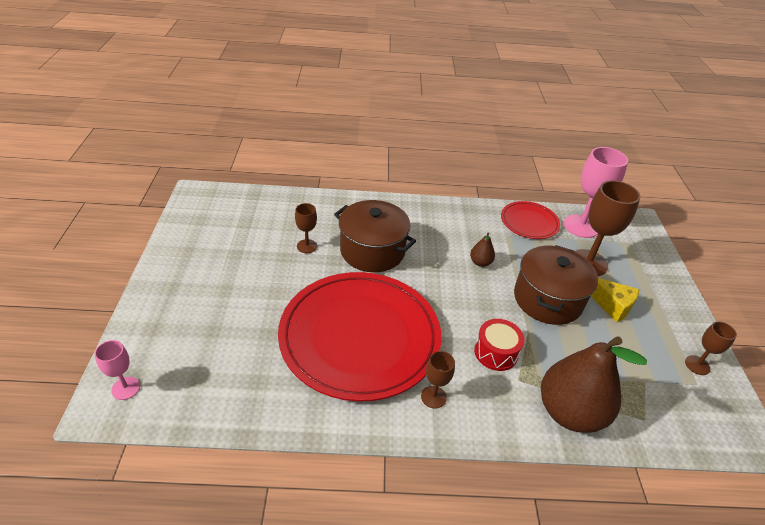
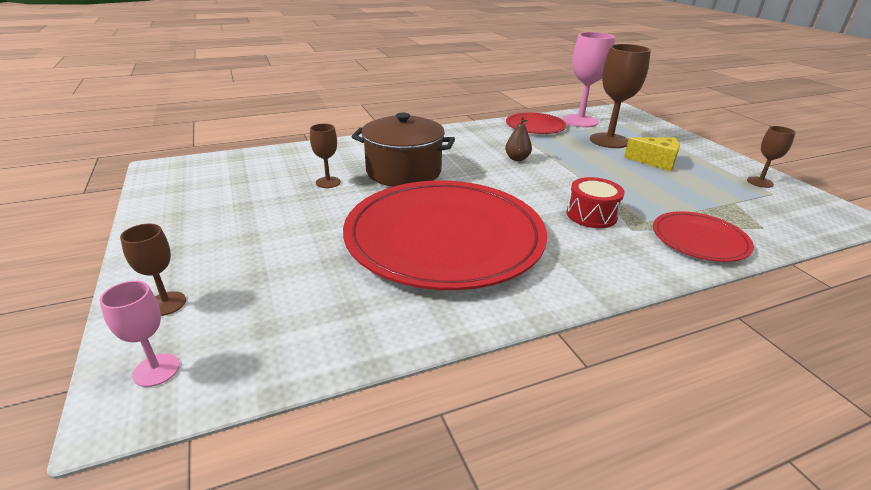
camera: 20 degrees left, 10 degrees down
(433, 397) = (565, 264): brown goblet -> brown goblet (166, 303)
(547, 299) = (600, 169): brown pot -> none
(569, 412) = (699, 239): brown pear -> red plate

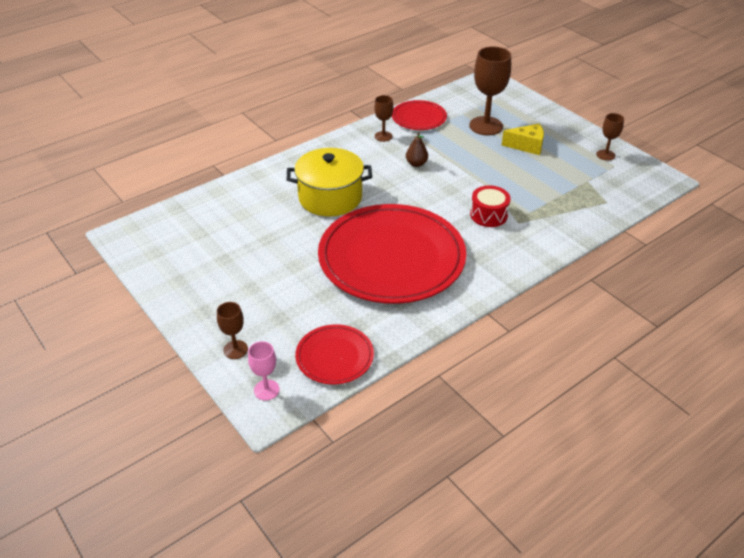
camera: 15 degrees left, 10 degrees up
(328, 182) = (275, 222): brown goblet -> brown goblet (383, 136)
(403, 172) = (330, 197): brown pot -> yellow pot
(580, 121) = (456, 103): pink goblet -> none
(699, 239) = (565, 223): red plate -> red plate (334, 356)

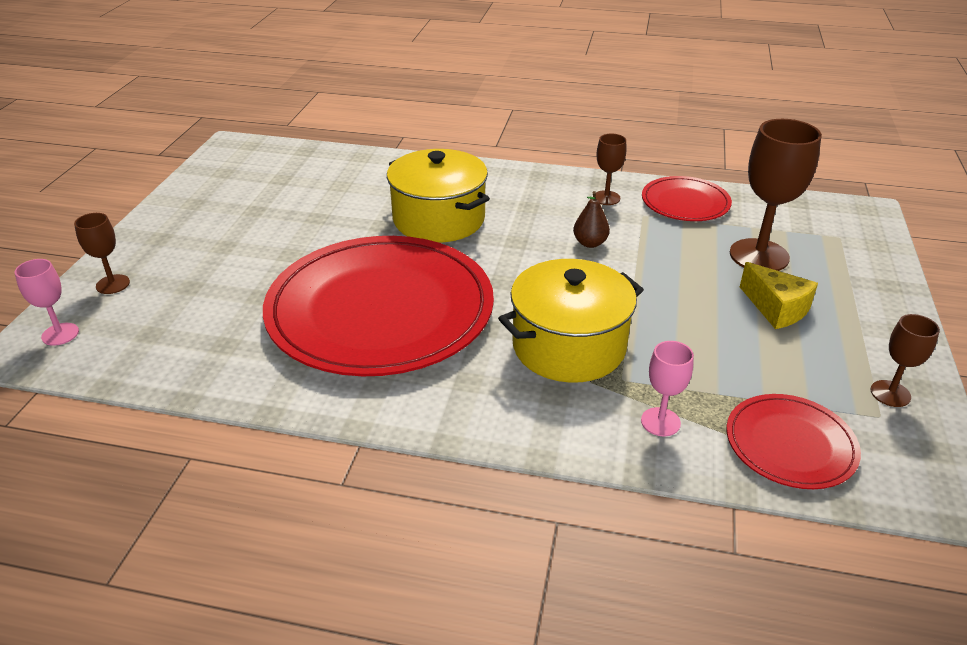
camera: 50 degrees right, 5 degrees down
(334, 356) = (153, 354): red plate -> red plate (790, 444)
(488, 215) = (568, 346): red drum -> yellow pot
(564, 219) = (660, 422): none -> pink goblet

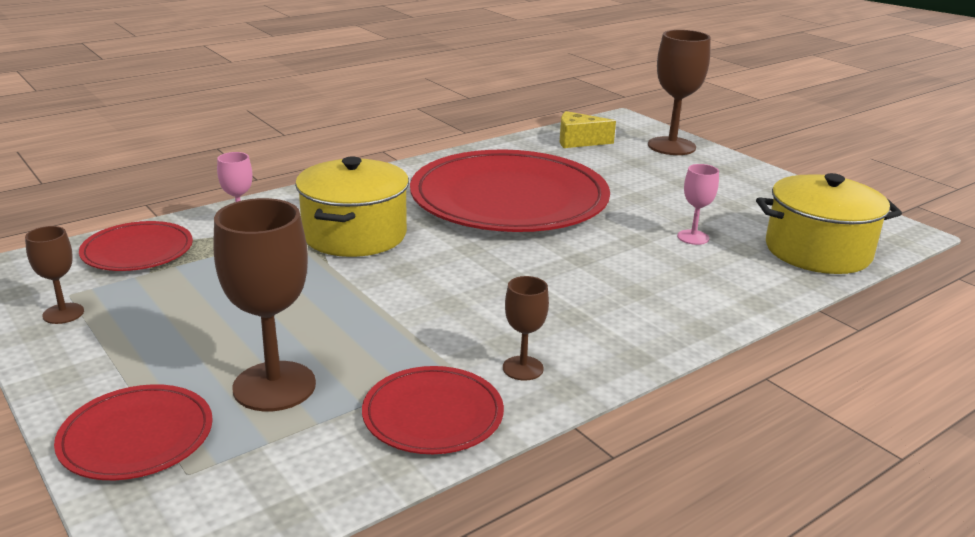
camera: 130 degrees right, 10 degrees down
(60, 334) = (628, 127): pink goblet -> pink goblet (693, 237)
(113, 284) = (671, 146): brown goblet -> brown goblet, size x1.90
(438, 219) = (611, 264): yellow pot -> yellow pot (817, 251)
(590, 243) = (457, 310): brown pear -> none
(776, 308) = (211, 336): yellow cheese -> yellow cheese (578, 141)
(861, 267) = (136, 436): none -> red plate

